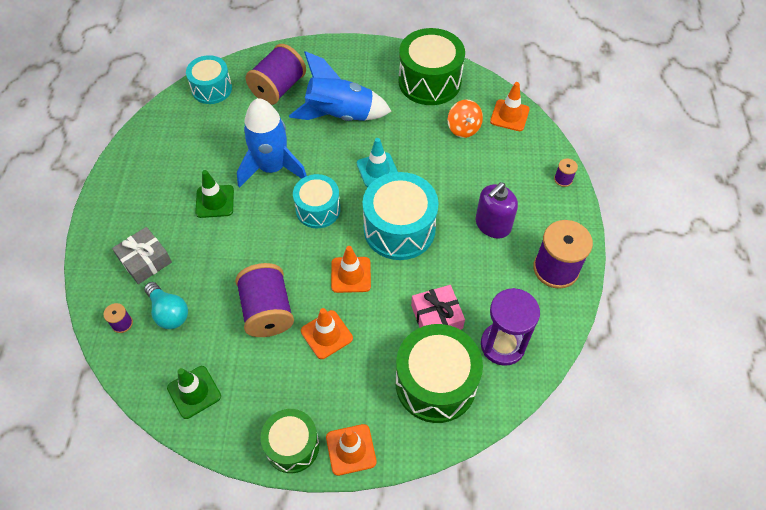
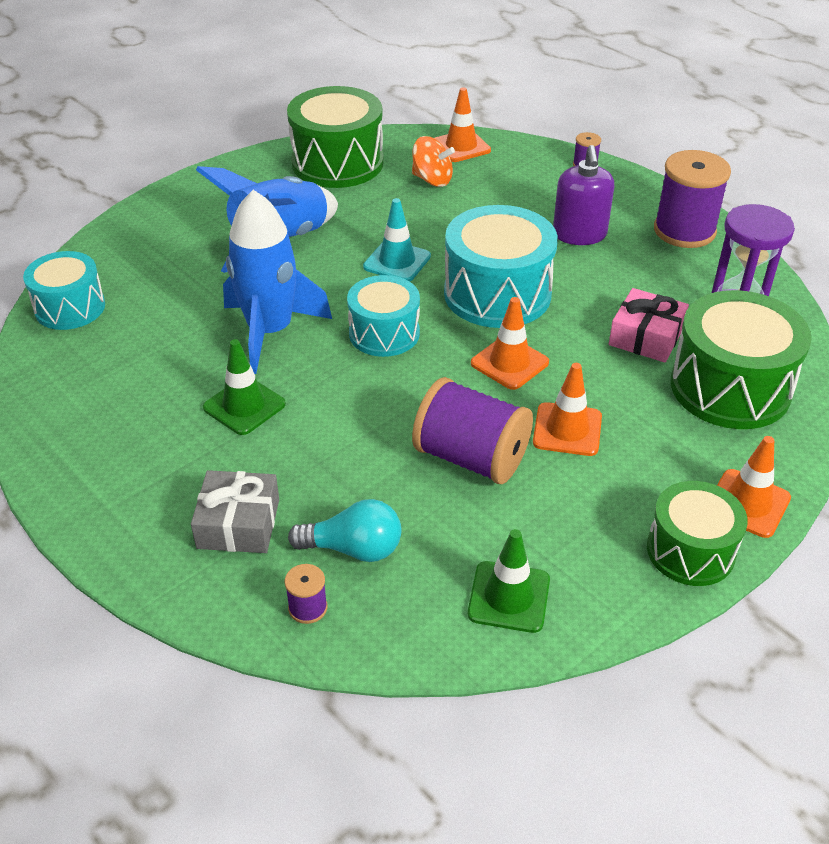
camera: 45 degrees left, 15 degrees down
(278, 88) = (163, 260): purple spool -> none

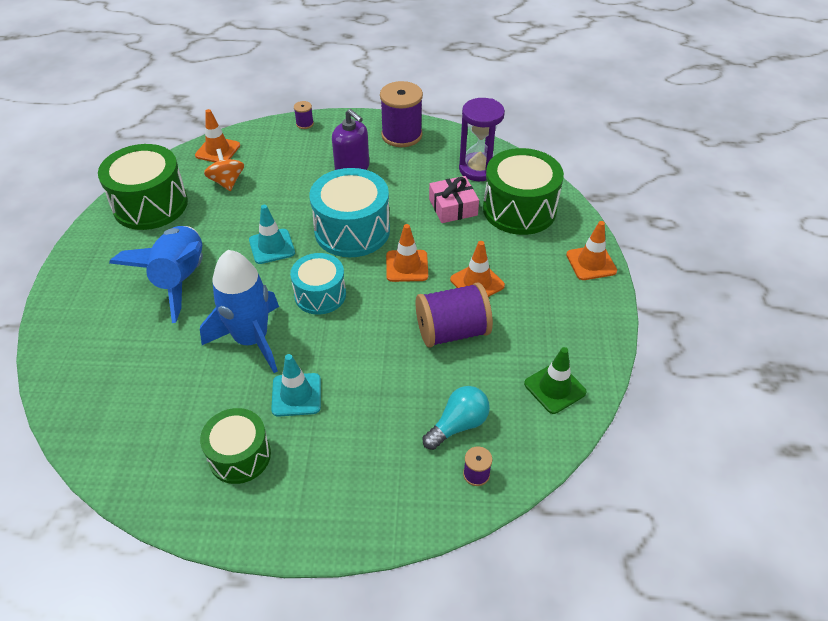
camera: 45 degrees left, 5 degrees up
(70, 308) = (90, 419): turquoise drum -> none
(238, 523) = (383, 462): grey gift -> none
(244, 406) = (296, 395): green traffic cone -> turquoise traffic cone
(432, 180) = (227, 182): orange spinning top -> orange spinning top turned 90 degrees counterclockwise
(690, 551) = (596, 303): green drum -> green drum (240, 456)

